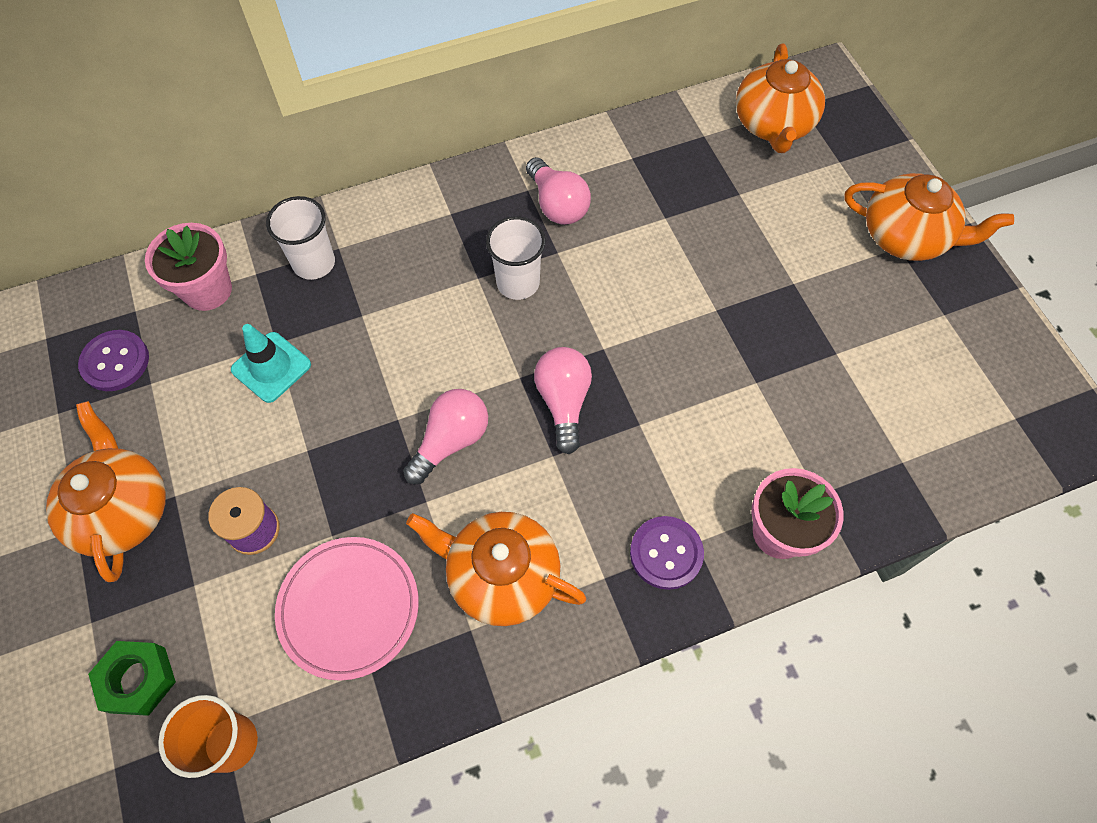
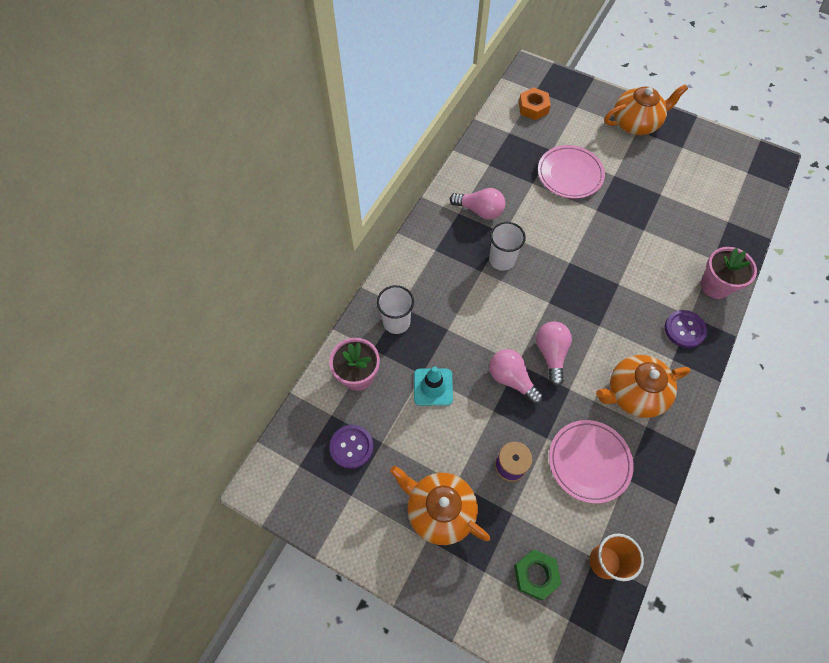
camera: 40 degrees left, 0 degrees up
(563, 402) = (579, 299): pink light bulb -> pink light bulb (511, 379)
(730, 240) = (570, 174): none -> pink plate
(773, 125) = (533, 108): orange teapot -> orange nut

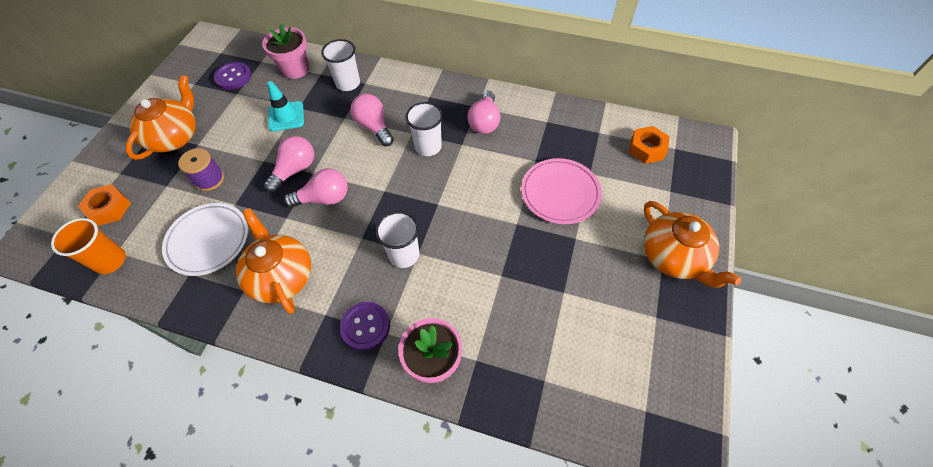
camera: 80 degrees right, 5 degrees down
(467, 303) = (374, 127): none -> pink light bulb
(535, 575) = (109, 208): green nut -> orange nut
(589, 462) = (208, 240): pink plate -> white plate
(619, 294) = (404, 255): none -> white cup

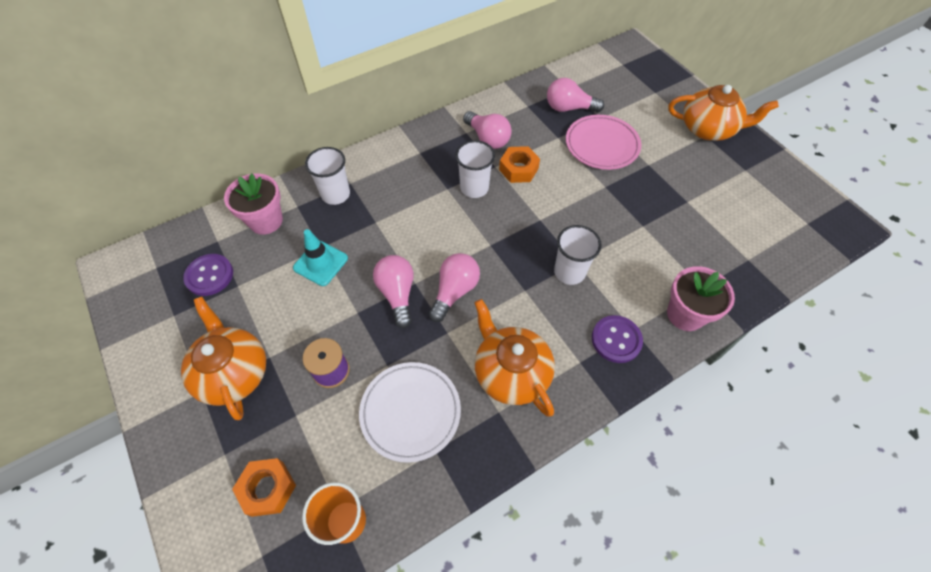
camera: 50 degrees left, 0 degrees up
(281, 276) = (510, 372): orange teapot -> orange teapot turned 45 degrees clockwise
(374, 127) = (411, 208): pink light bulb -> pink light bulb (569, 108)
(646, 149) = (609, 77): orange nut -> orange nut (518, 169)

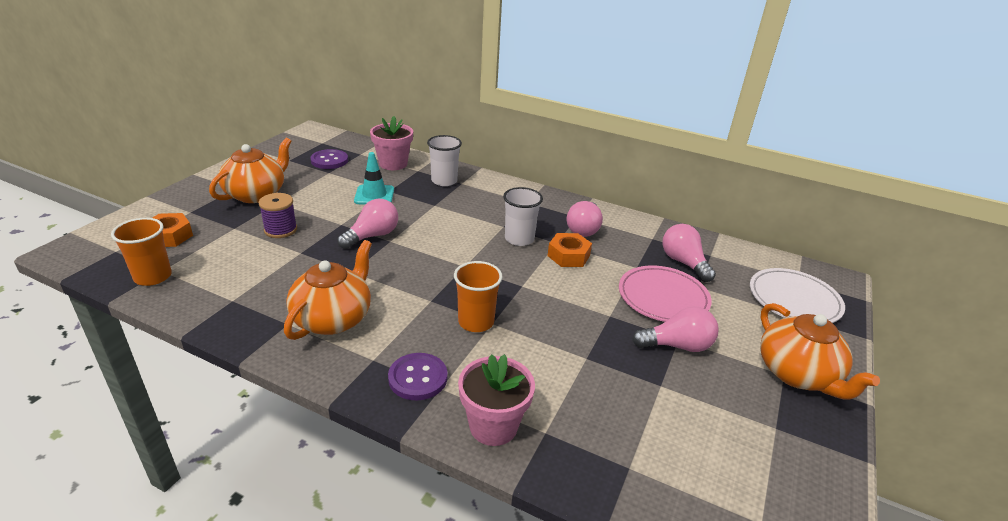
camera: 55 degrees right, 25 degrees down
(410, 412) = (263, 277): white plate -> white plate (794, 300)
(454, 291) = (397, 262): pink light bulb -> pink light bulb (677, 345)
(569, 272) = (476, 322): white cup -> orange cup

